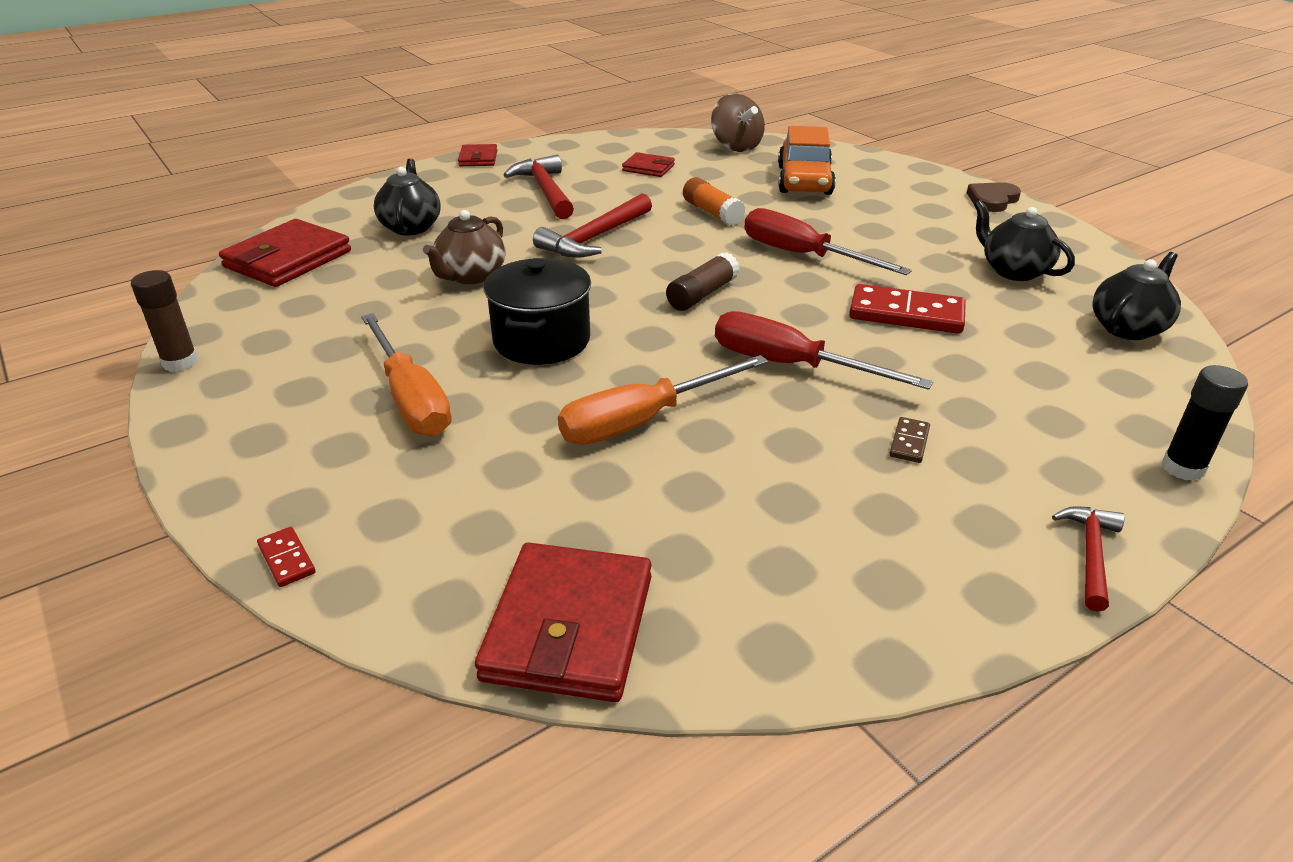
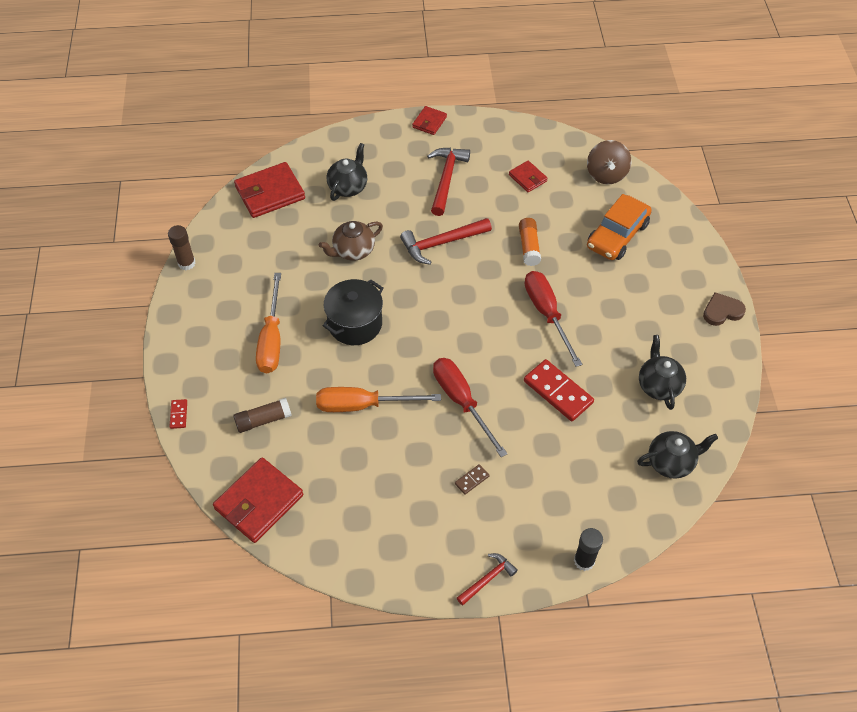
camera: 30 degrees right, 20 degrees up
(702, 294) = (462, 323): brown glue stick -> brown glue stick (263, 420)

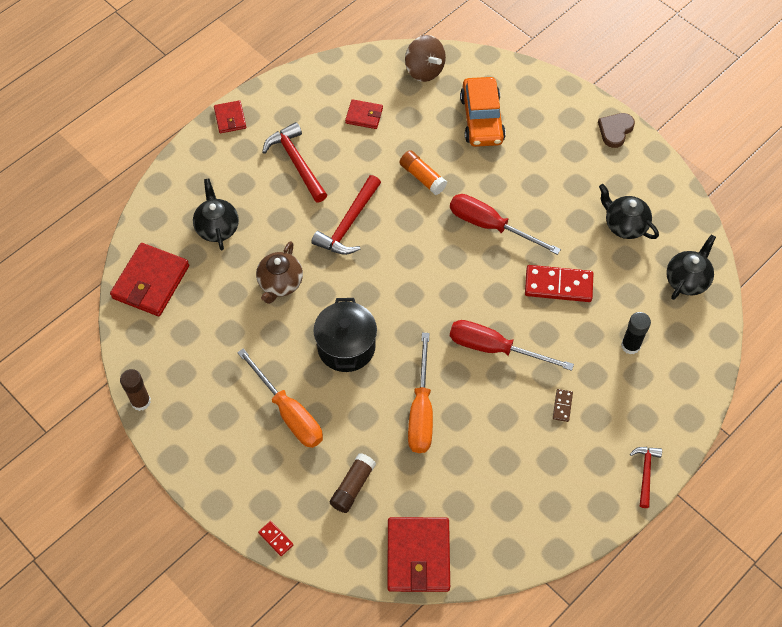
camera: 40 degrees left, 5 degrees up
(363, 405) = (421, 411): orange screwdriver -> orange screwdriver turned 45 degrees counterclockwise
(584, 561) = (697, 404): black glue stick -> black glue stick (630, 345)

